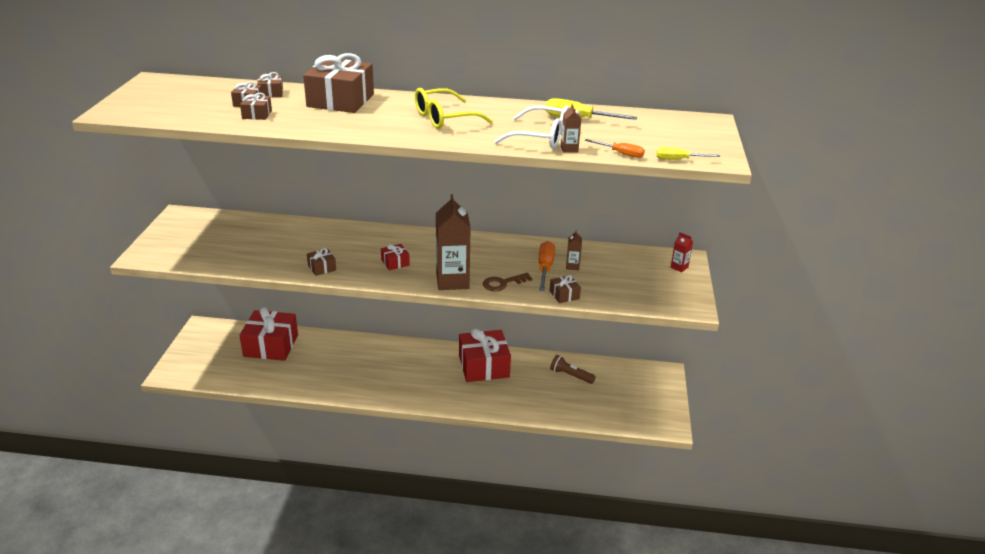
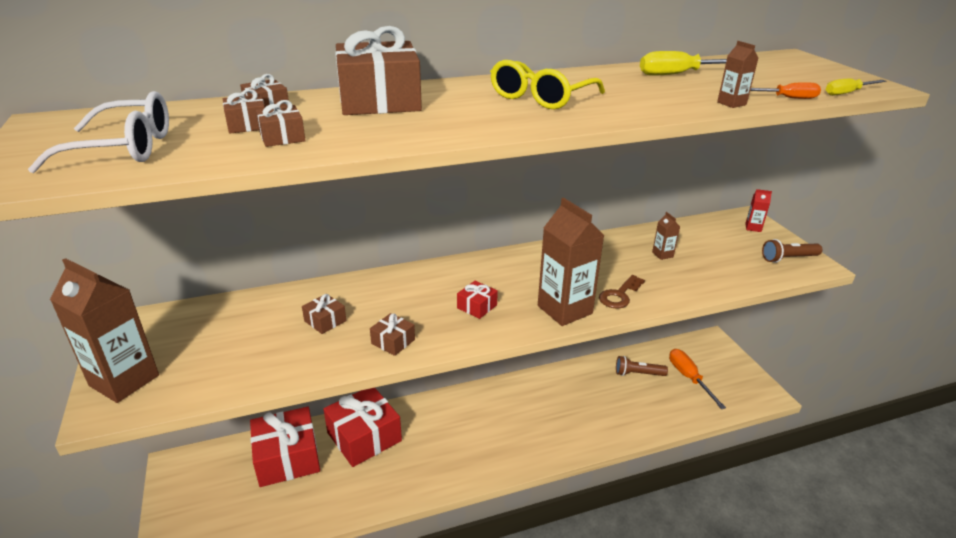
camera: 25 degrees left, 0 degrees up
(161, 245) = (124, 380): none -> brown carton
(484, 366) = (549, 394): red gift -> red gift (364, 437)
(542, 137) = (680, 97): white glasses -> white glasses (124, 149)
(545, 268) = (640, 265): orange screwdriver -> orange screwdriver (689, 378)
(564, 295) = (693, 289): brown gift -> brown gift (325, 321)
(675, 297) = (788, 258): none -> brown flashlight

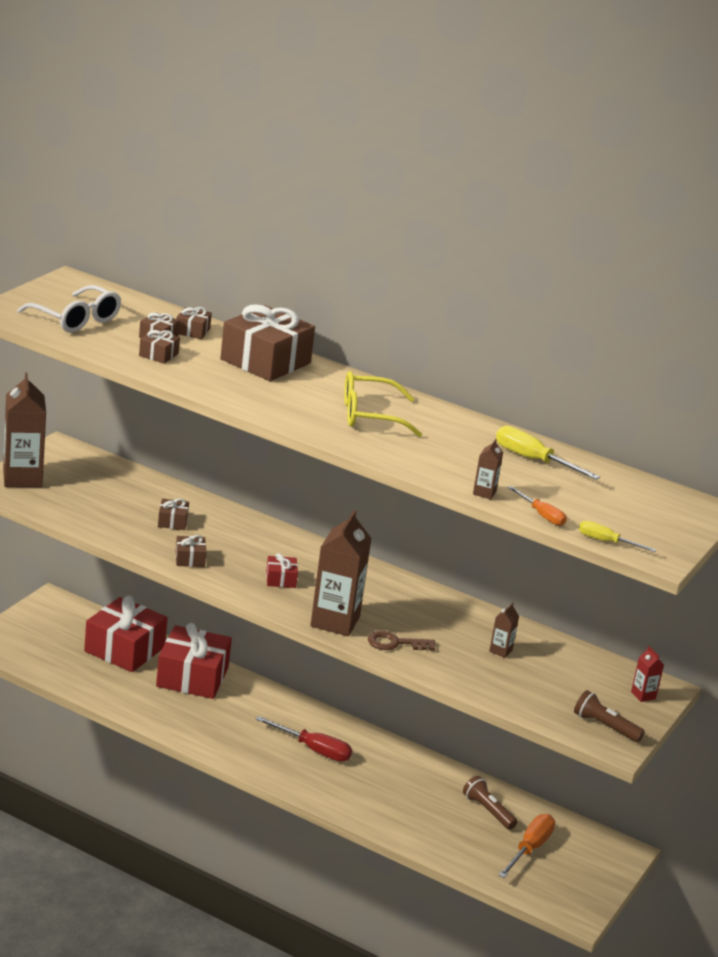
camera: 45 degrees right, 5 degrees down
(509, 420) = (313, 749): none -> red screwdriver

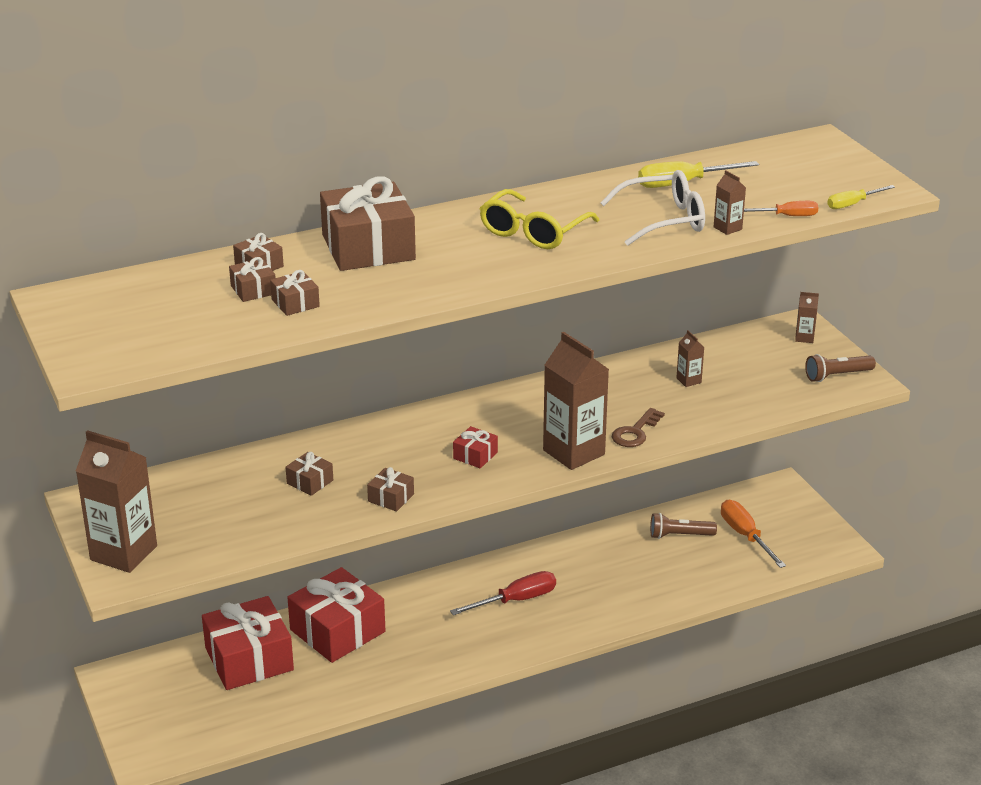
camera: 50 degrees left, 5 degrees up
(76, 319) = (159, 326): white glasses -> white glasses (664, 220)
(643, 695) = (804, 338): red carton -> brown carton

